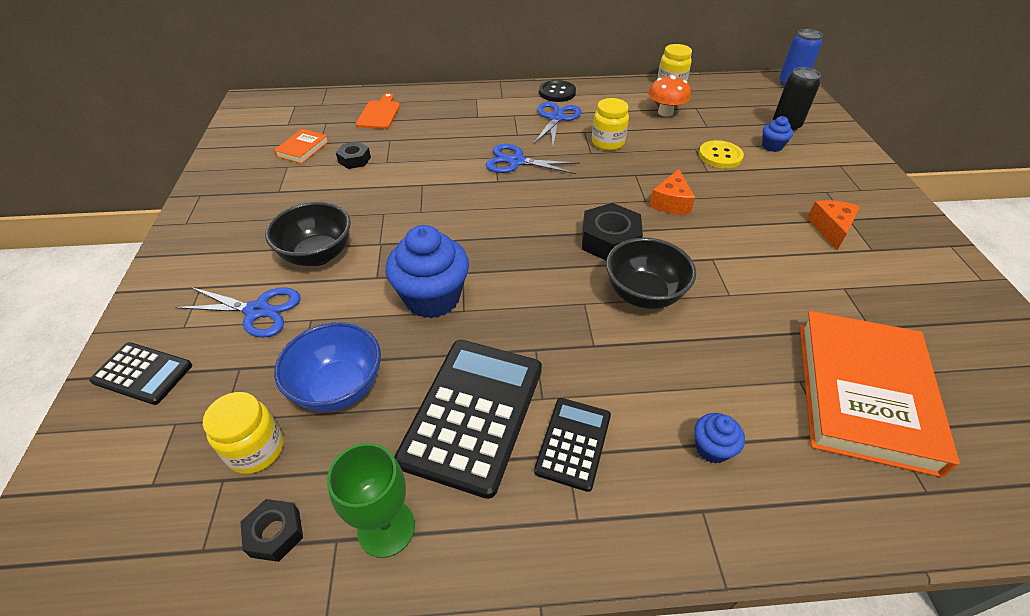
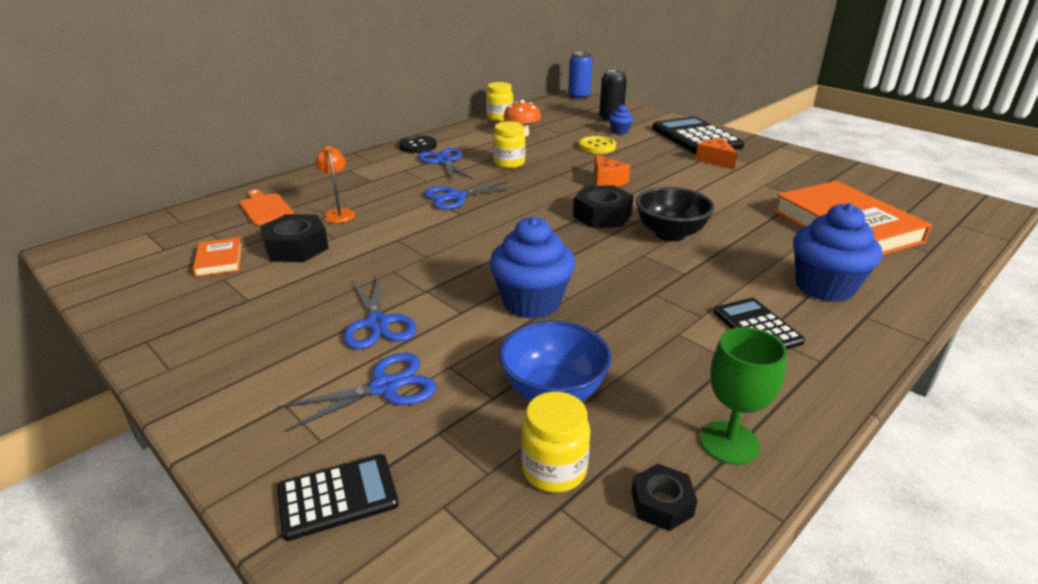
camera: 40 degrees left, 15 degrees down
(318, 255) = (377, 323): black bowl -> blue scissors
(354, 160) = (296, 247): black nut -> black nut, size x1.70
(417, 140) = (339, 213): none -> orange lamp
(473, 413) = (674, 348): black calculator -> black calculator (696, 137)
(712, 448) = (824, 287): blue cupcake -> blue cupcake, size x2.07

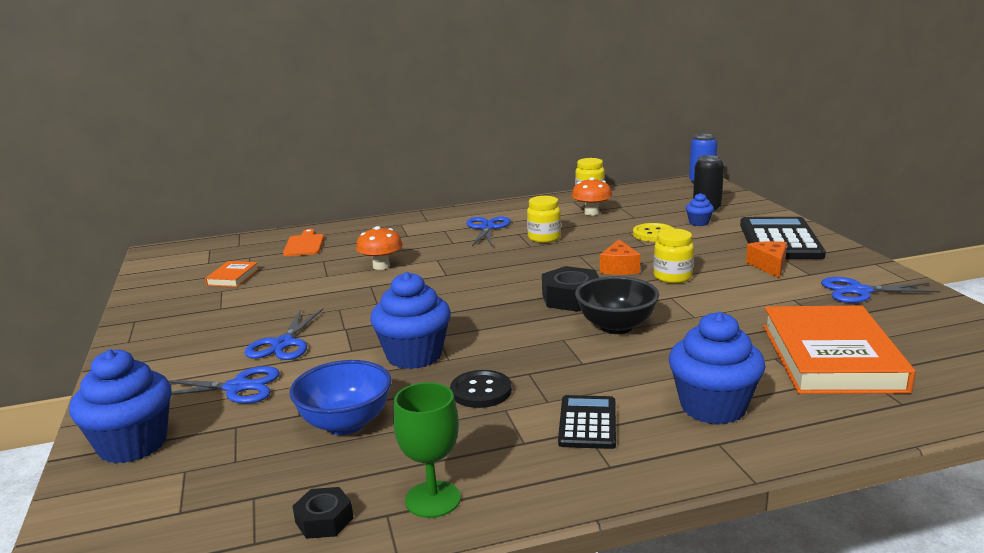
camera: 30 degrees right, 10 degrees down
(296, 247) = (292, 278): black nut -> none
(337, 497) = (133, 444): black calculator -> blue cupcake
(339, 213) = (352, 257): orange lamp -> none
(383, 217) = (381, 266): none -> orange mushroom
(418, 146) = (481, 211): black button -> black button (481, 391)
(456, 197) = (459, 260): blue scissors -> blue scissors (860, 291)
(554, 470) = (279, 473): yellow jar -> yellow jar (672, 277)

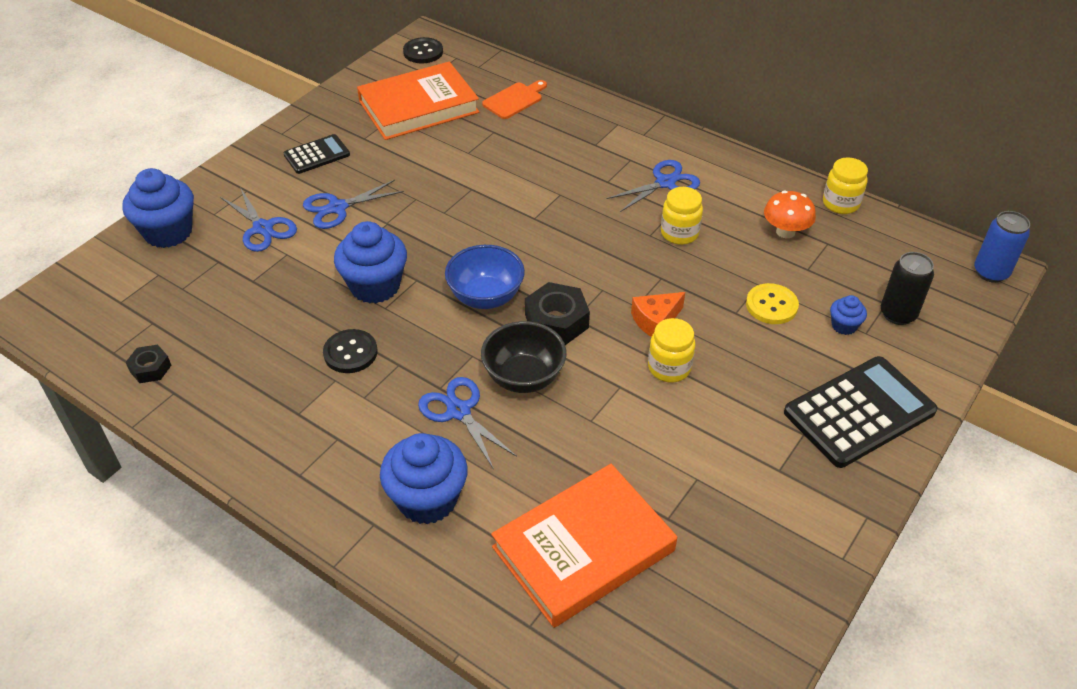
camera: 50 degrees right, 25 degrees up
(173, 258) = (423, 52): none -> black button
(233, 277) = (418, 106): orange book -> orange book, size x2.29
(346, 423) = (257, 310): blue bowl -> blue bowl (486, 297)
(381, 266) = (514, 171): orange mushroom -> none
(433, 499) = (202, 405): green goblet -> none
(587, 423) = (348, 435): black calculator -> black calculator (317, 155)
(769, 266) = (769, 430): orange cheese -> none
(860, 291) = (767, 526): blue scissors -> blue scissors (458, 411)

